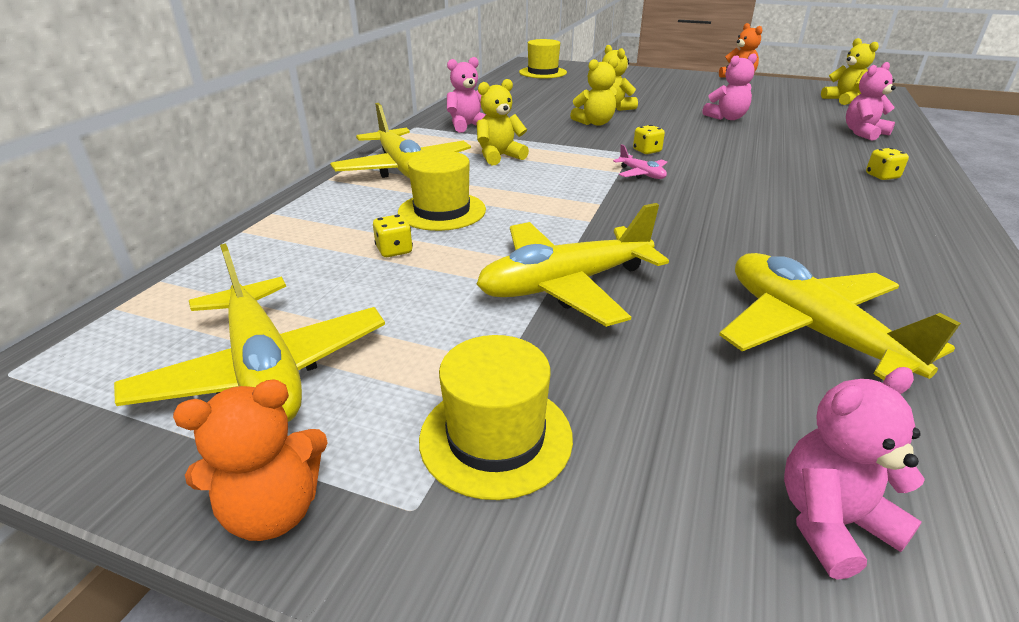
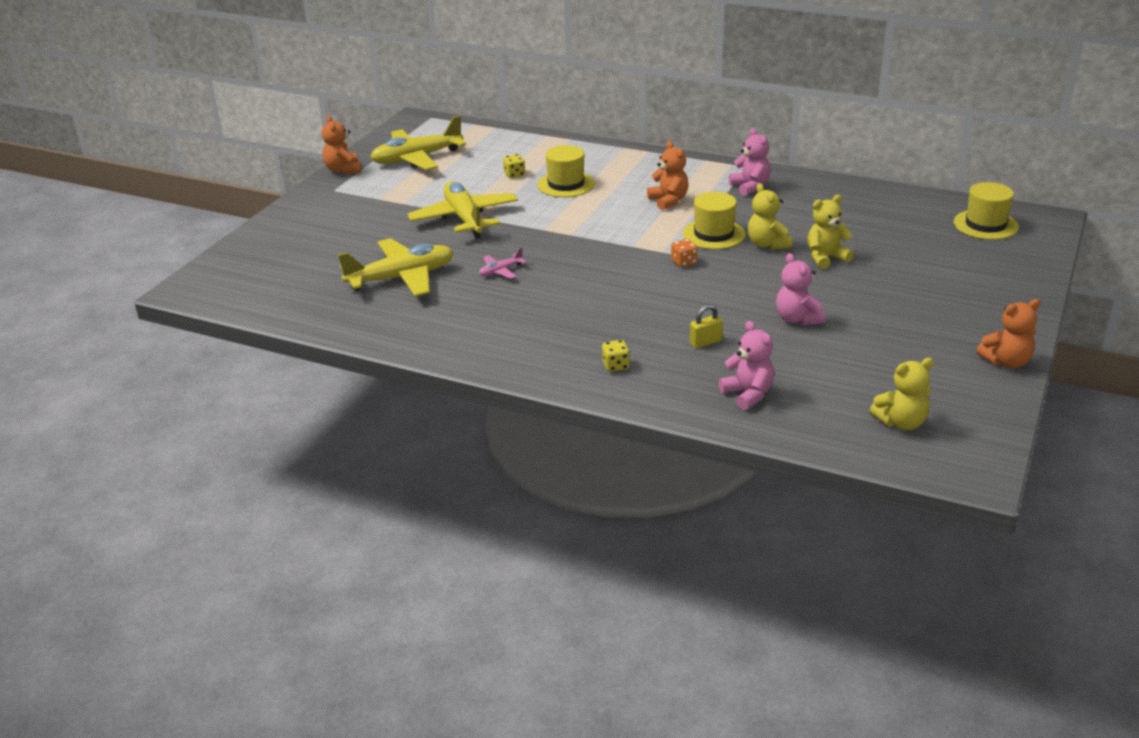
camera: 95 degrees right, 0 degrees up
(403, 169) = (642, 168): yellow plane -> none
(496, 437) = (360, 202): yellow hat -> yellow hat (713, 234)
(499, 157) = (668, 201): yellow teddy bear -> orange teddy bear
(641, 174) = (627, 255): pink plane -> pink plane (501, 271)
(647, 151) = (684, 262): yellow dice -> orange dice
(797, 144) = (705, 342): none -> yellow padlock
(831, 523) = (295, 256): pink teddy bear -> none

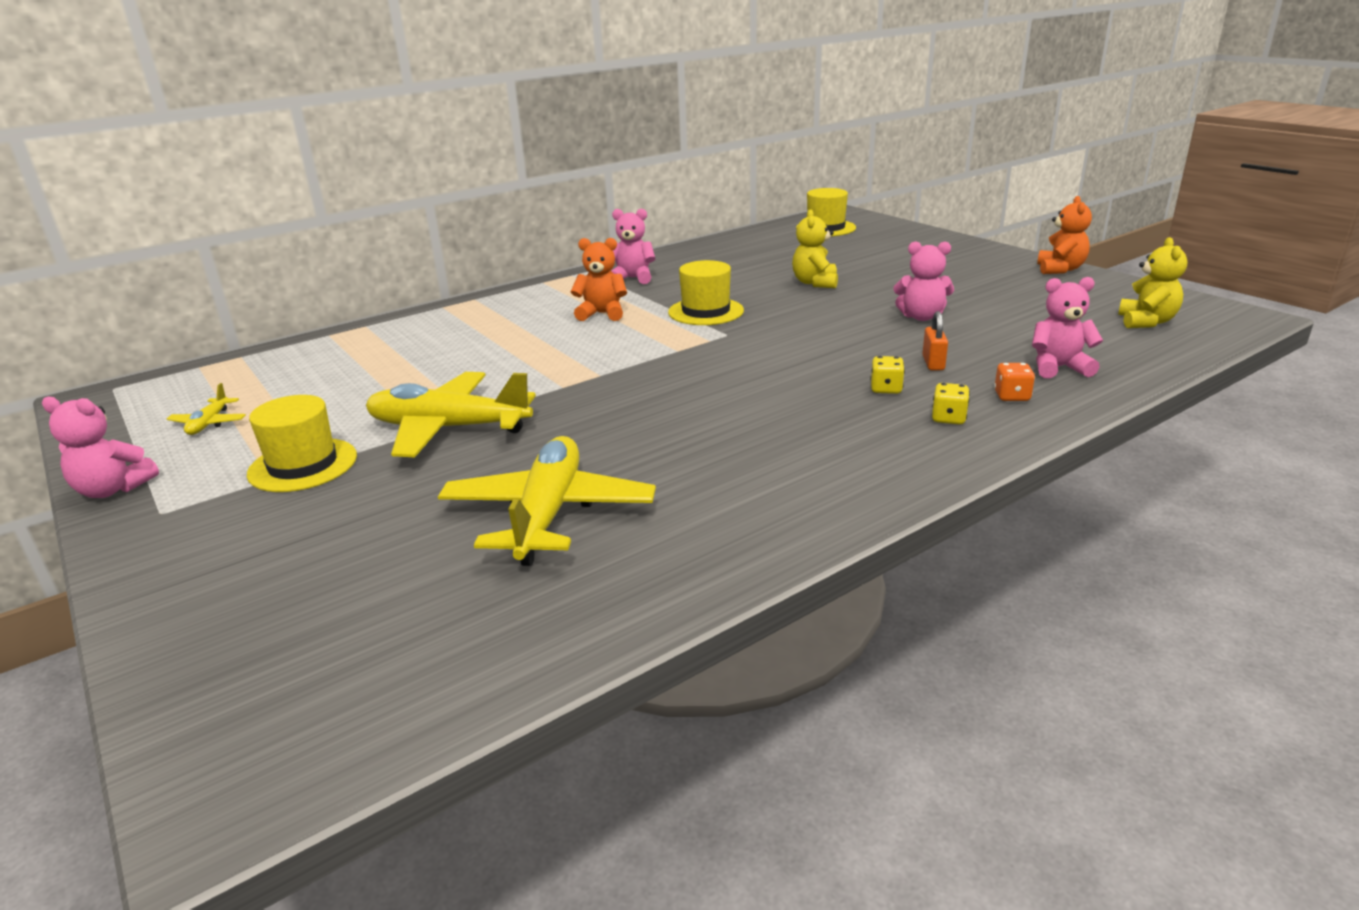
camera: 60 degrees left, 5 degrees down
(343, 170) = (113, 489): orange teddy bear -> pink teddy bear
(417, 158) = (209, 423): yellow plane -> yellow plane, size x0.44
(501, 271) = (632, 435): pink plane -> none
(514, 174) = (390, 372): yellow dice -> yellow dice (886, 389)
(566, 184) = (472, 351): yellow hat -> yellow hat (303, 465)
(684, 262) = (747, 336): orange dice -> orange dice (1011, 396)
(705, 342) = (933, 363): yellow padlock -> orange padlock
(767, 244) = (758, 296): yellow teddy bear -> none

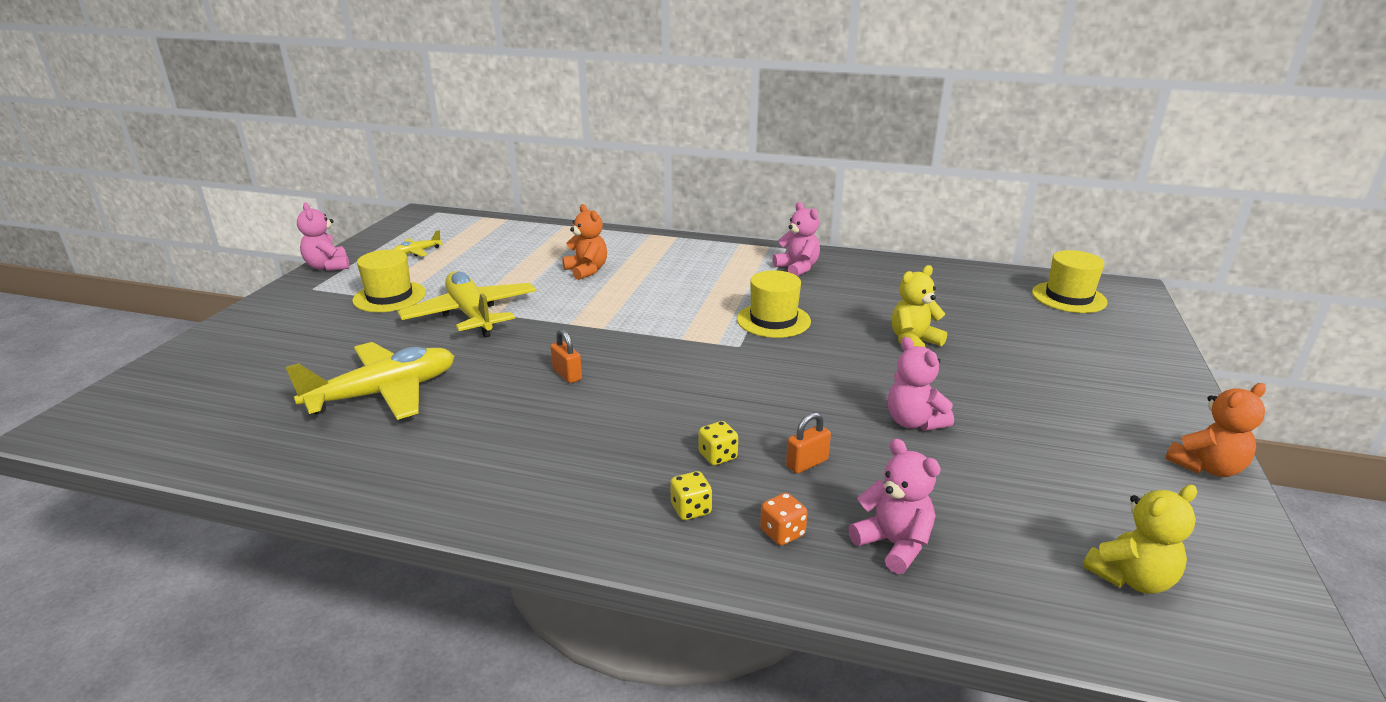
camera: 50 degrees right, 0 degrees up
(602, 314) = (711, 286): orange teddy bear -> orange teddy bear (587, 271)
(664, 412) = (567, 375): none -> orange padlock

